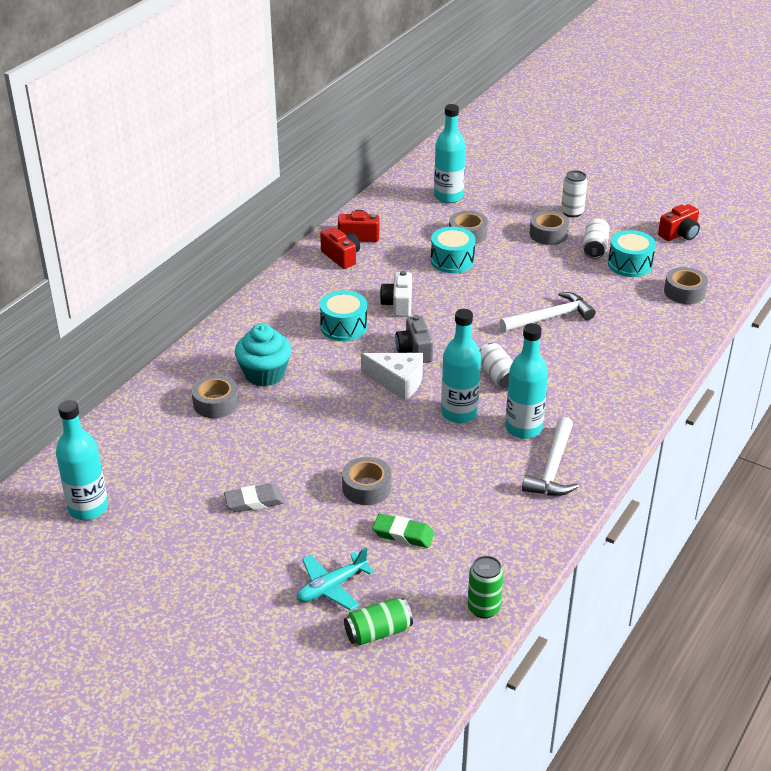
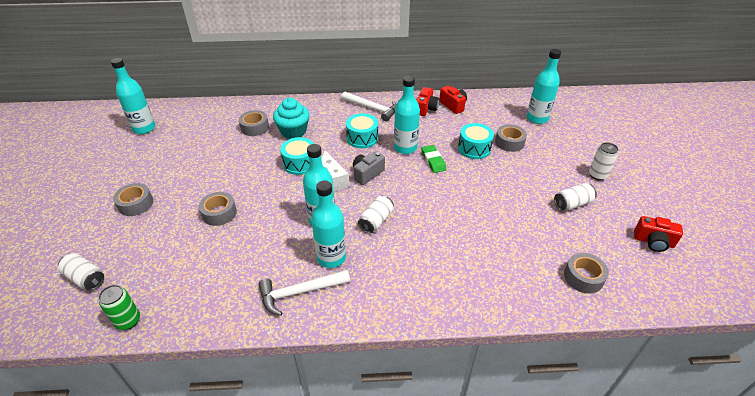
camera: 55 degrees right, 5 degrees up
(254, 501) = (180, 176): grey eraser -> none
(331, 587) = (119, 239): turquoise plane -> none
(378, 632) = (85, 278): green can -> white can
(398, 304) = (405, 148): white camera -> turquoise bottle
(403, 534) = (184, 248): green eraser -> green eraser (433, 161)
(548, 234) = (557, 175): grey tape -> grey tape (135, 204)
(550, 317) = (465, 217): white hammer -> white hammer (372, 109)
(630, 264) = (577, 230): turquoise drum -> turquoise drum (299, 163)

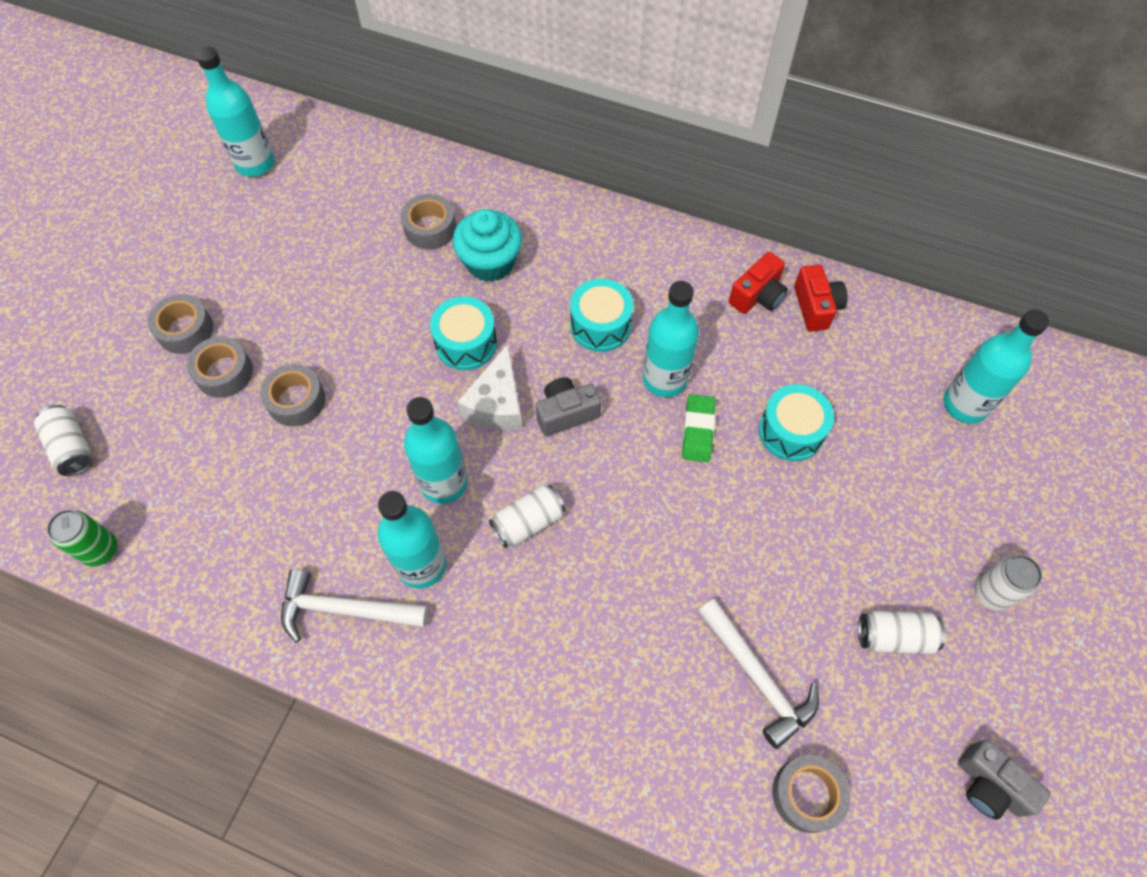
camera: 25 degrees right, 20 degrees up
(372, 109) = (657, 258): white hammer -> white hammer (758, 677)
(509, 142) = (869, 443): grey tape -> grey tape (224, 372)
(653, 242) = (989, 785): red camera -> grey camera

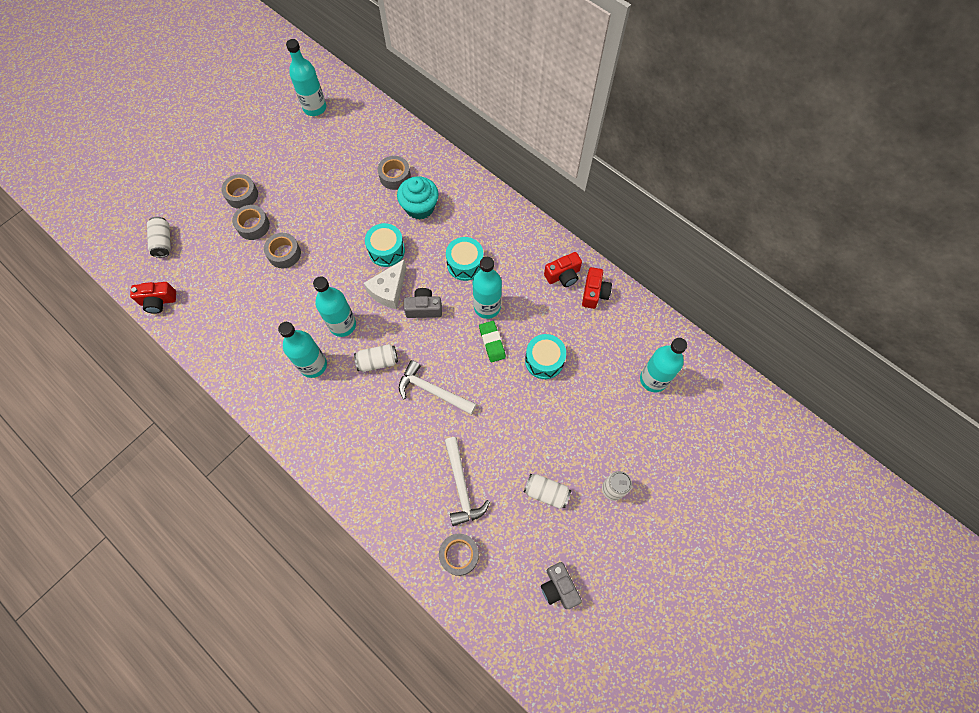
camera: 20 degrees right, 5 degrees up
(100, 550) = (158, 301): green can -> red camera
(345, 609) = (265, 374): white hammer -> white hammer (432, 391)
(698, 430) = (492, 342): green eraser -> green eraser turned 45 degrees counterclockwise

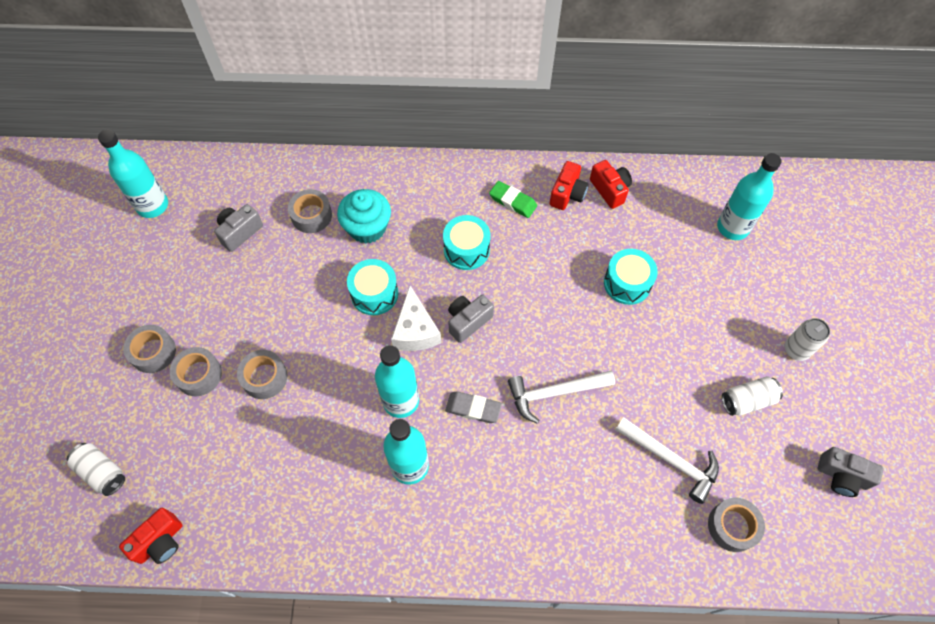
camera: 40 degrees left, 5 degrees down
(346, 158) = (239, 232): none -> grey camera
(378, 361) = (473, 408): white can -> grey eraser
(487, 307) = (527, 274): turquoise bottle -> none
(492, 342) = (564, 303): green eraser -> green eraser (513, 201)

